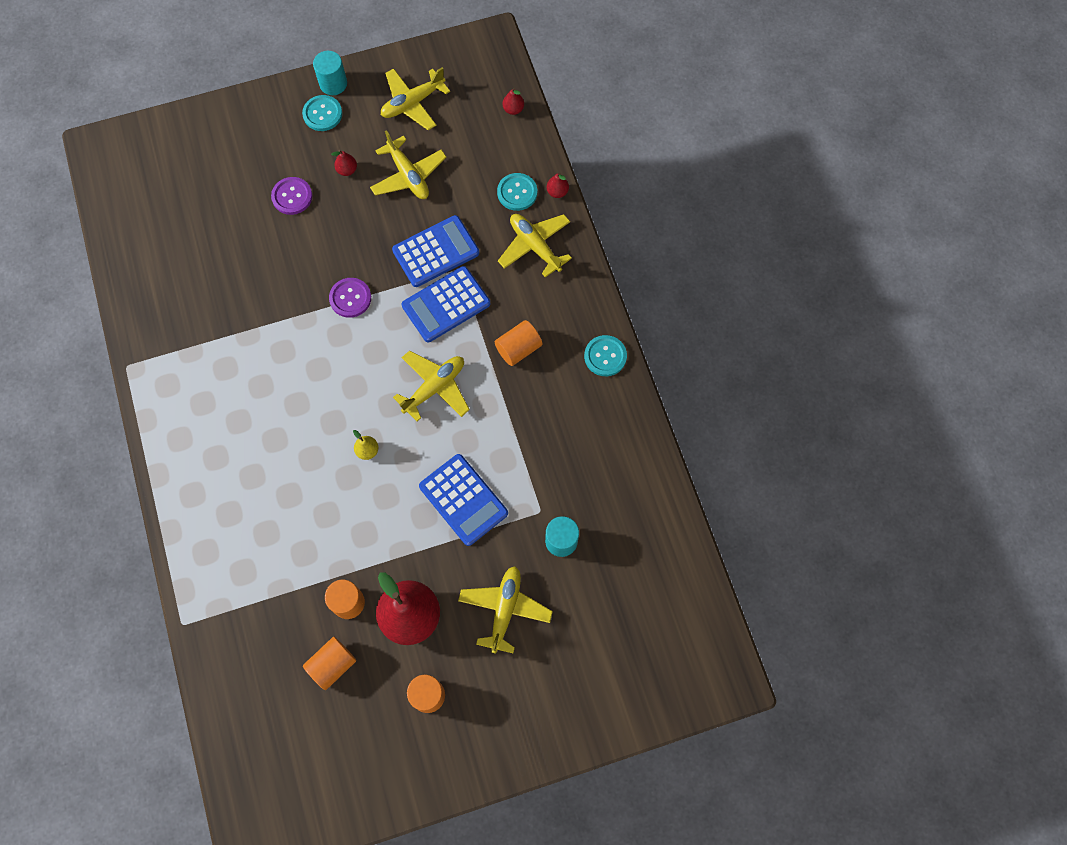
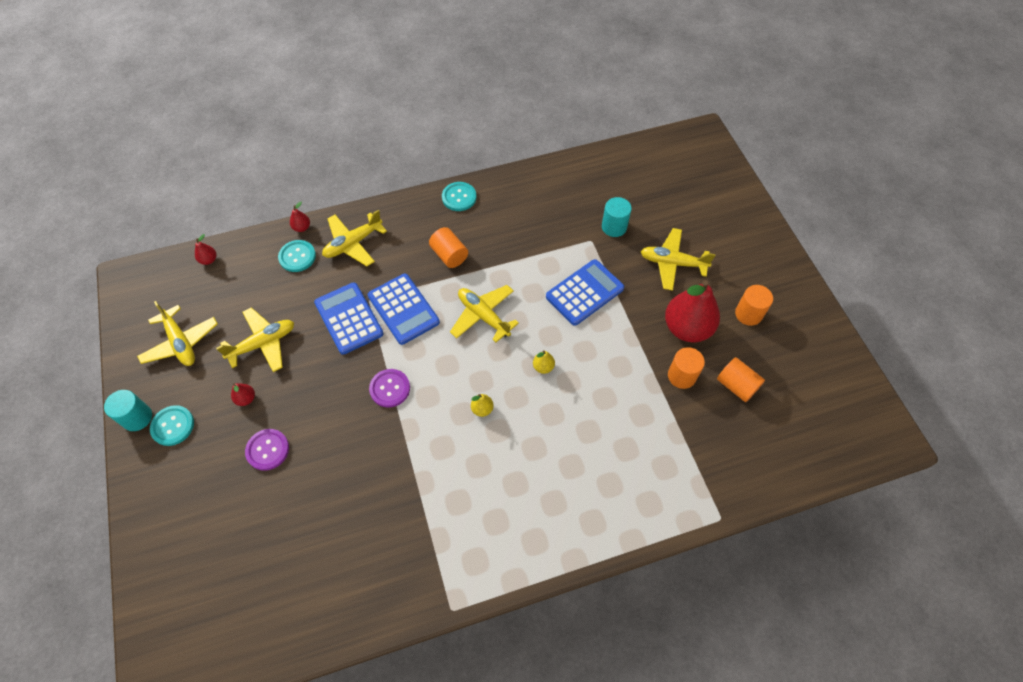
camera: 90 degrees left, 10 degrees down
(321, 388) = (482, 409): none -> yellow pear

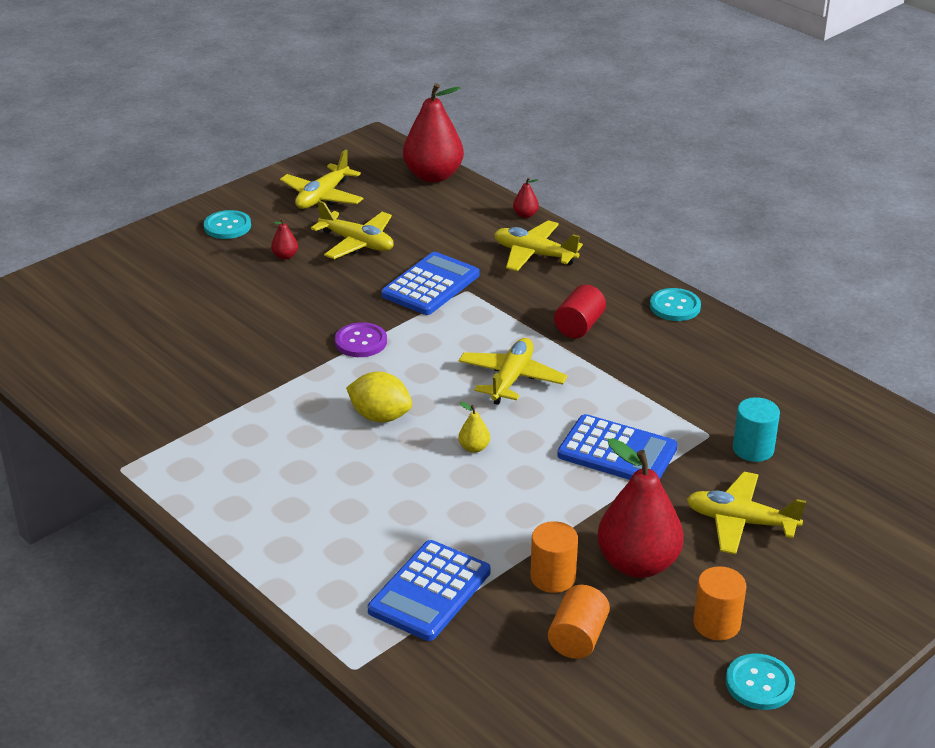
camera: 65 degrees right, 25 degrees down
(137, 417) = (224, 204): turquoise cylinder -> none
(209, 260) = (433, 176): red pear -> red pear, size x2.45
(267, 450) = (235, 289): purple button -> none
(297, 257) = (484, 225): turquoise button -> turquoise button (759, 683)
(403, 309) = (473, 317): blue calculator -> blue calculator (429, 591)
(449, 255) = (579, 326): orange cylinder -> red cylinder
(482, 409) = (380, 416): yellow pear -> yellow lemon
(672, 263) = (741, 522): yellow plane -> yellow plane turned 60 degrees counterclockwise

